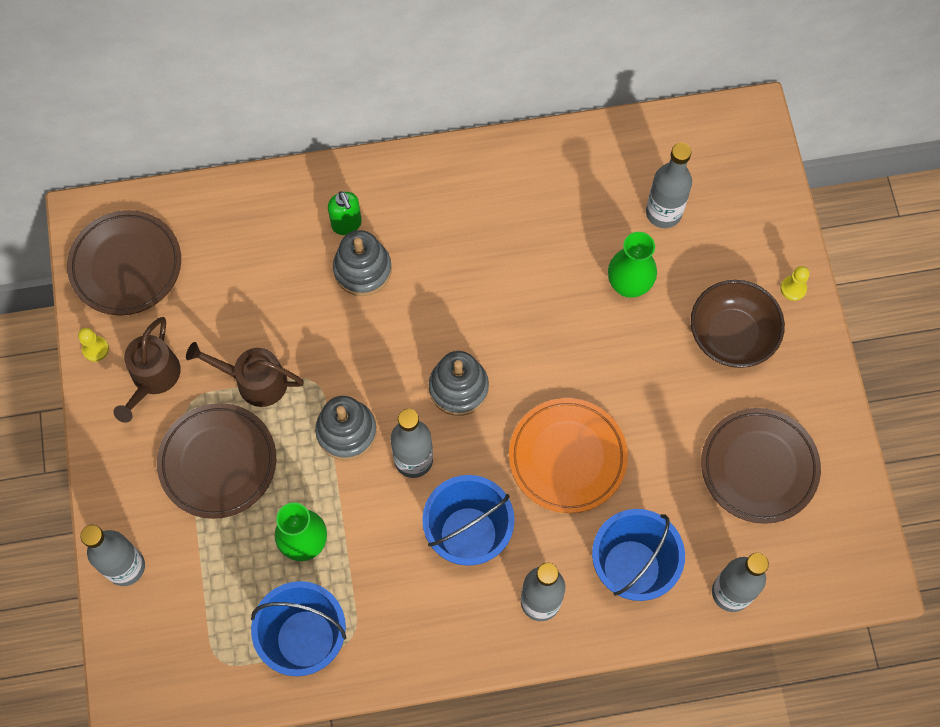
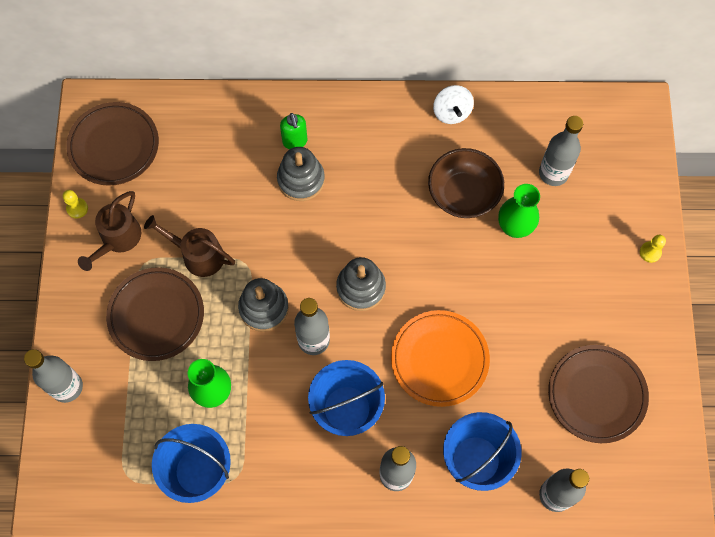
camera: 10 degrees right, 0 degrees up
(529, 158) = (451, 112): none -> white spinning top
(731, 335) = (592, 282): brown bowl -> brown bowl (463, 194)

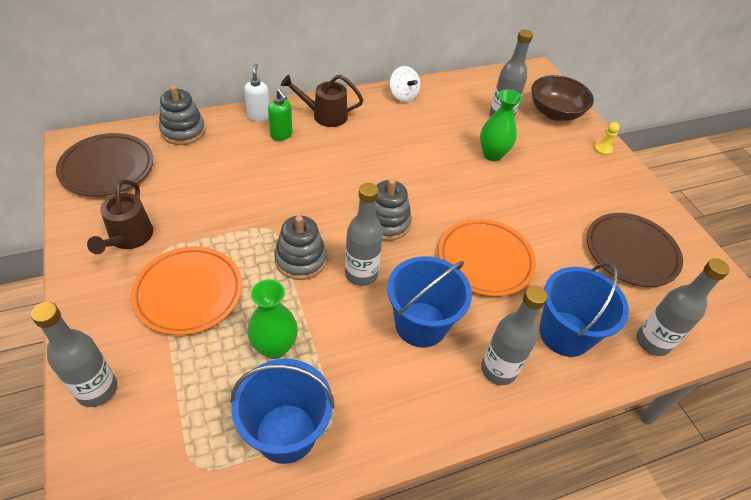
camera: 25 degrees left, 20 degrees down
(77, 208) = (77, 222): yellow pawn -> none
(156, 315) = (189, 293): brown plate -> orange plate
(197, 255) = (217, 232): brown watering can -> brown watering can (324, 115)
(279, 107) = (259, 116): none -> white soap dispenser
(301, 180) = (297, 159): grey stacking toy -> grey stacking toy (183, 131)
(463, 194) = (440, 142): brown bowl -> brown bowl (555, 113)

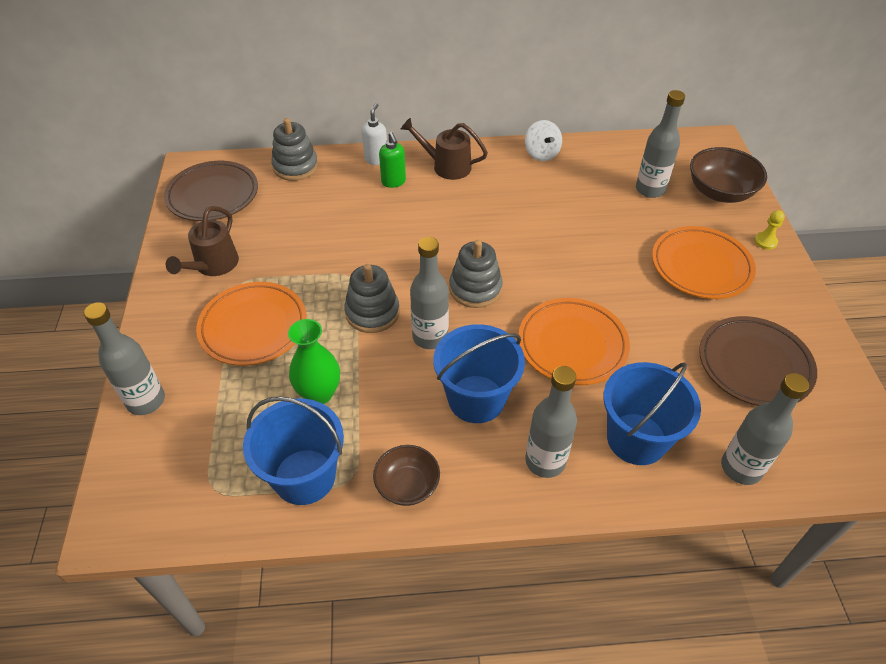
camera: 20 degrees right, 0 degrees up
(386, 419) = (407, 485): none -> brown bowl
(492, 154) = (623, 231): green vase -> none
(562, 176) = (701, 266): none -> orange plate

